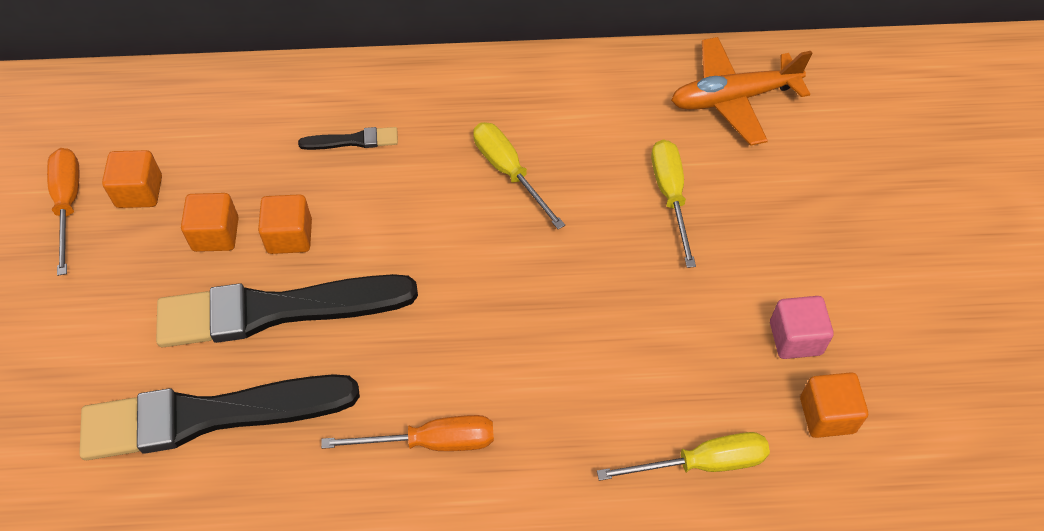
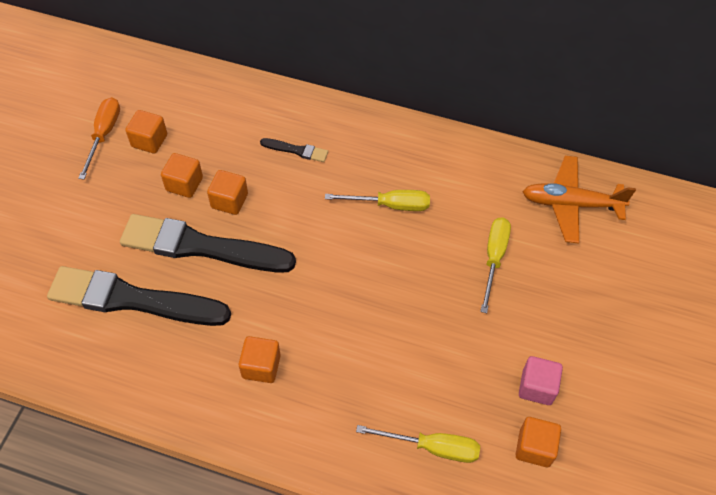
camera: 20 degrees right, 0 degrees up
(431, 442) = (261, 366): orange screwdriver -> orange cube
(509, 172) = (390, 205): yellow screwdriver -> yellow screwdriver turned 105 degrees clockwise

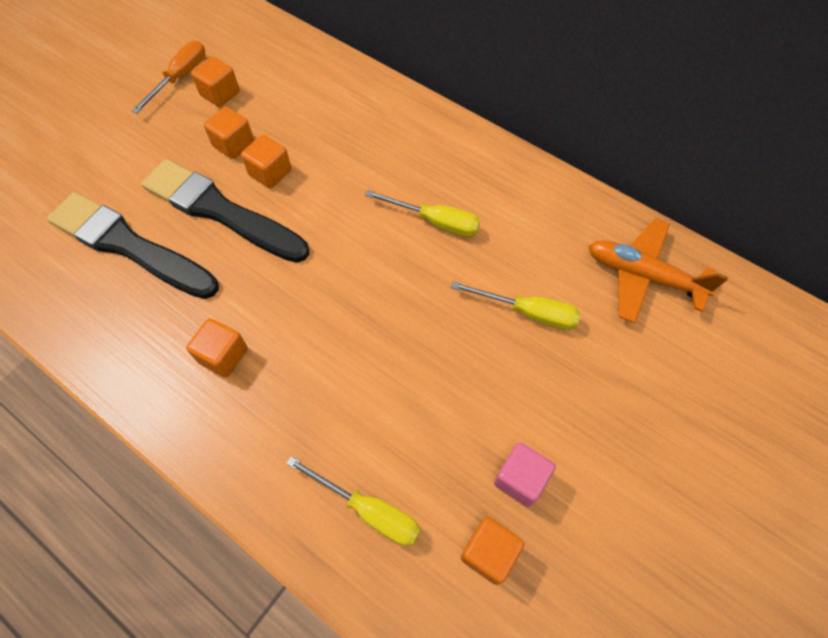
camera: 20 degrees right, 5 degrees up
(296, 150) = (361, 139): black brush -> none
(494, 259) = (528, 312): yellow screwdriver -> yellow screwdriver turned 75 degrees clockwise

